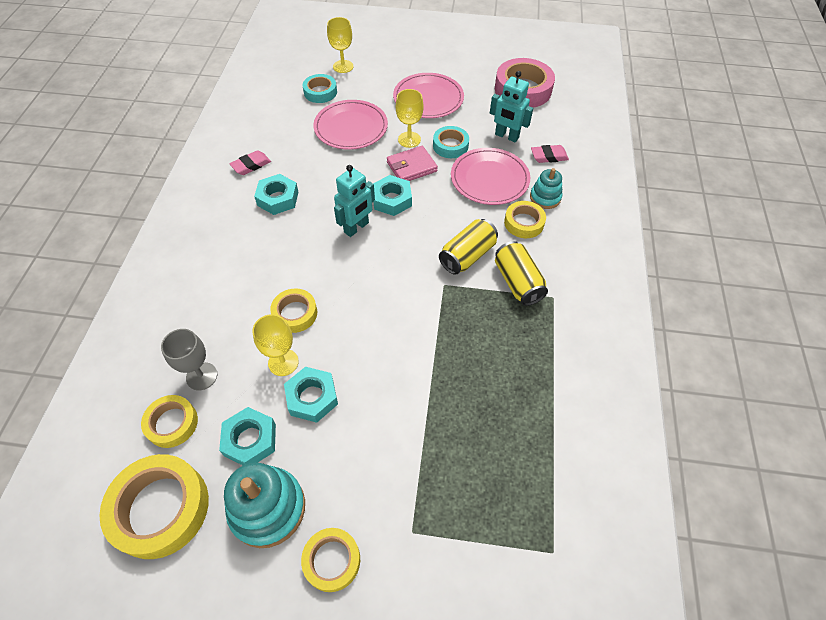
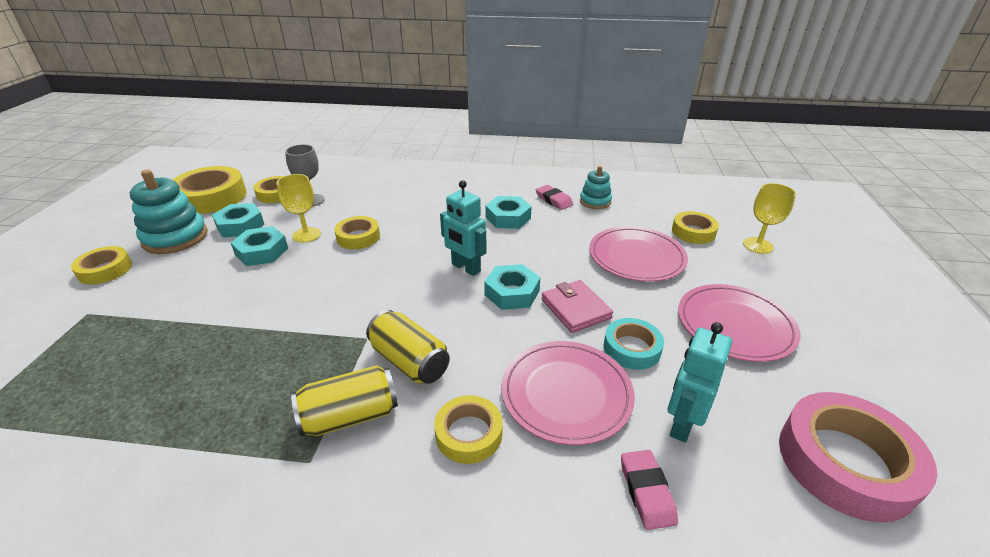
camera: 90 degrees right, 20 degrees down
(320, 92) = (693, 232): turquoise tape -> yellow tape
(409, 139) = (631, 306): yellow goblet -> none
(545, 197) = (530, 472): turquoise stacking toy -> turquoise stacking toy (595, 201)

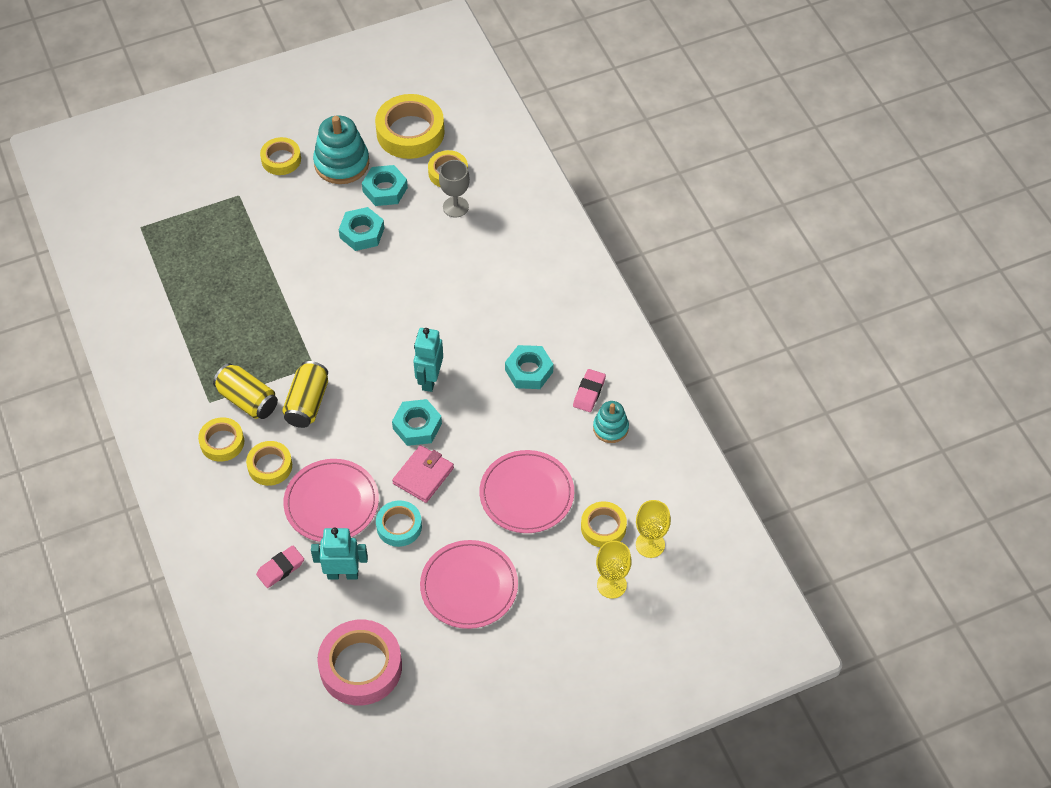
camera: 60 degrees right, 20 degrees up
(306, 235) = (402, 244): yellow goblet -> yellow goblet (650, 544)
(358, 237) = (423, 281): yellow tape -> yellow tape (222, 442)

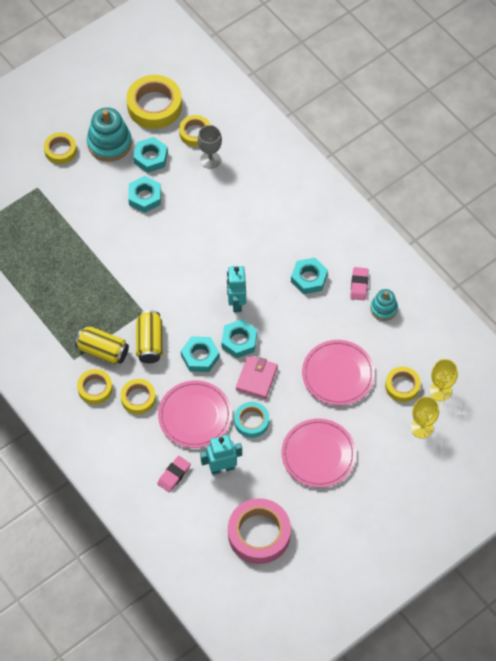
camera: 15 degrees left, 5 degrees up
(363, 434) = (200, 356): none -> turquoise nut

